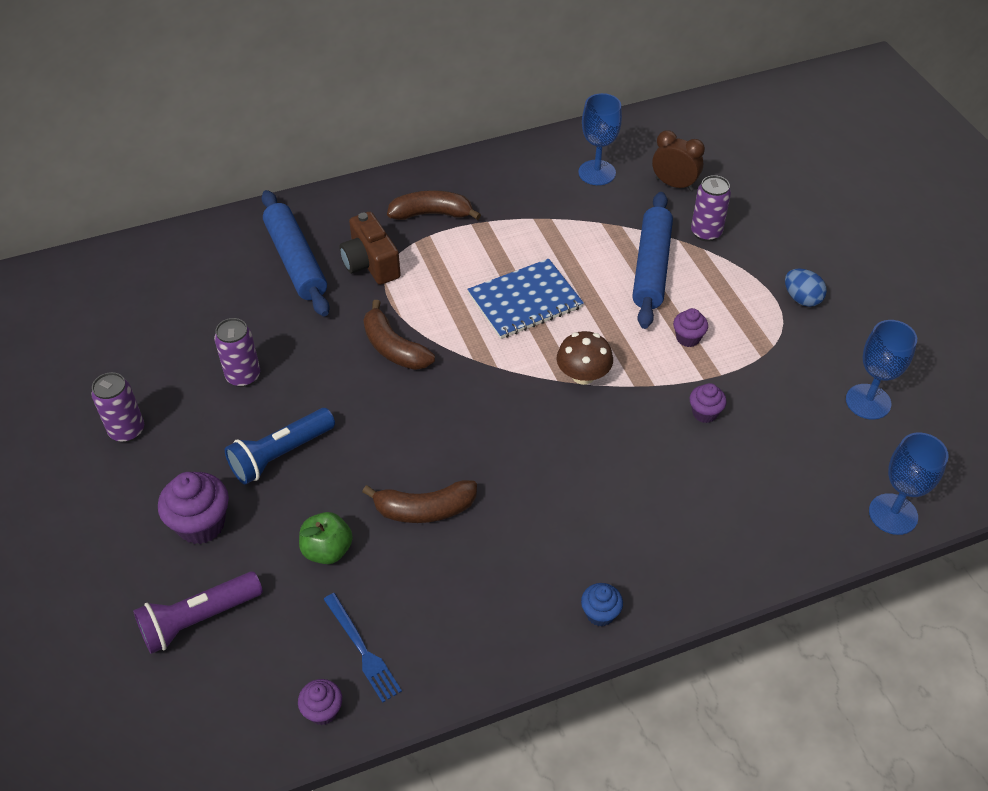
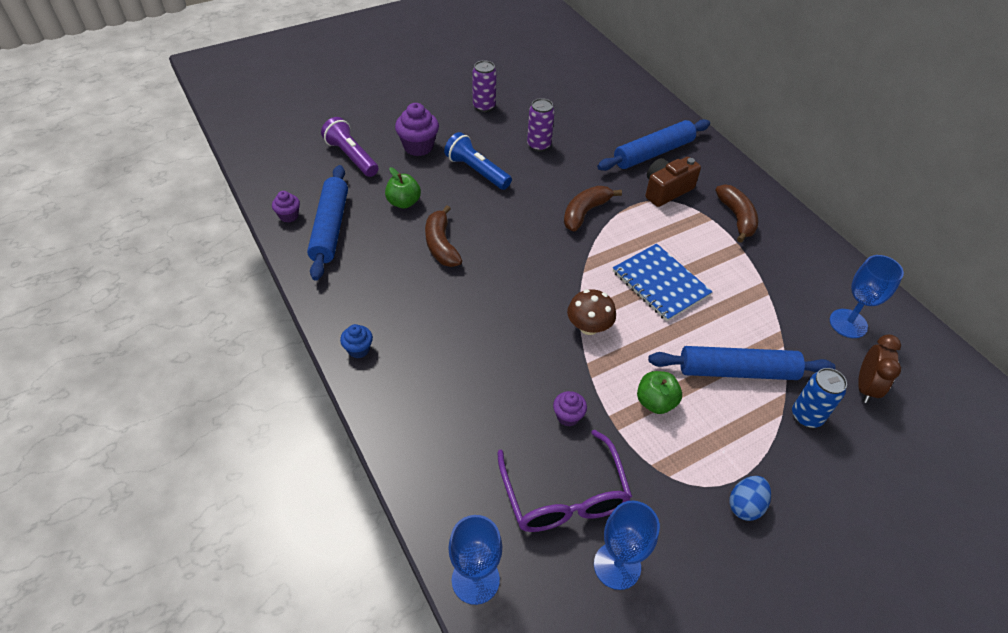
camera: 80 degrees right, 0 degrees up
(362, 650) = (330, 228): blue fork -> blue rolling pin
(688, 338) = (655, 402): purple cupcake -> green apple
(706, 232) = (806, 416): purple can -> blue can
(798, 430) = (564, 495): none -> purple glasses

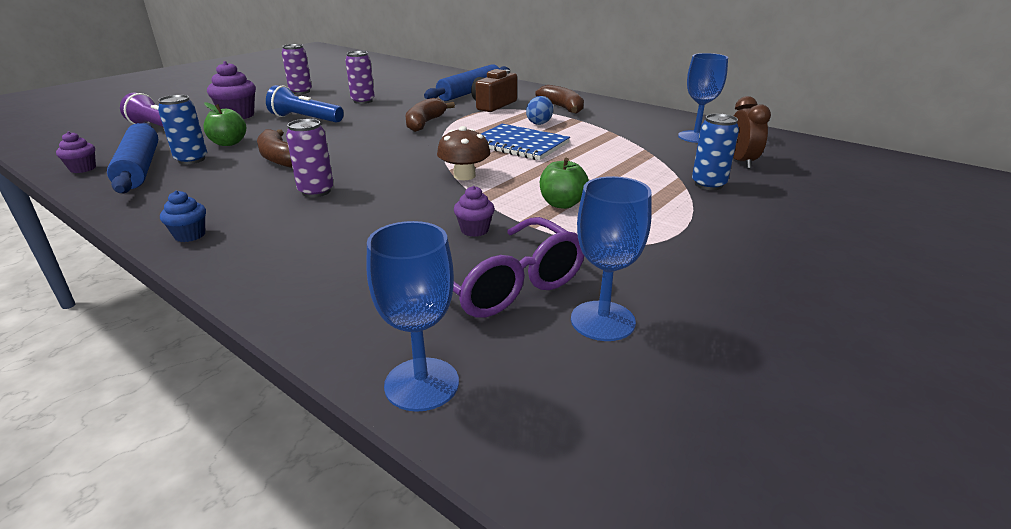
camera: 20 degrees left, 20 degrees down
(371, 225) = (191, 160): none -> blue can
(460, 313) = (316, 191): none -> purple can
(737, 371) = (625, 174): blue rolling pin -> none
(745, 505) = (703, 245): blue egg -> blue egg (539, 123)

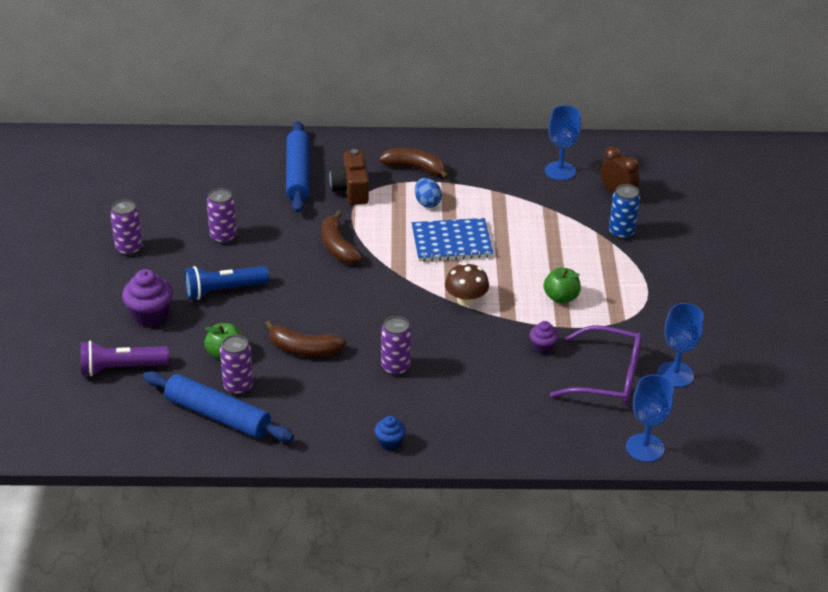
camera: 40 degrees left, 10 degrees up
(83, 169) = (174, 440): purple cupcake -> none
(191, 160) = (238, 386): blue can -> purple can

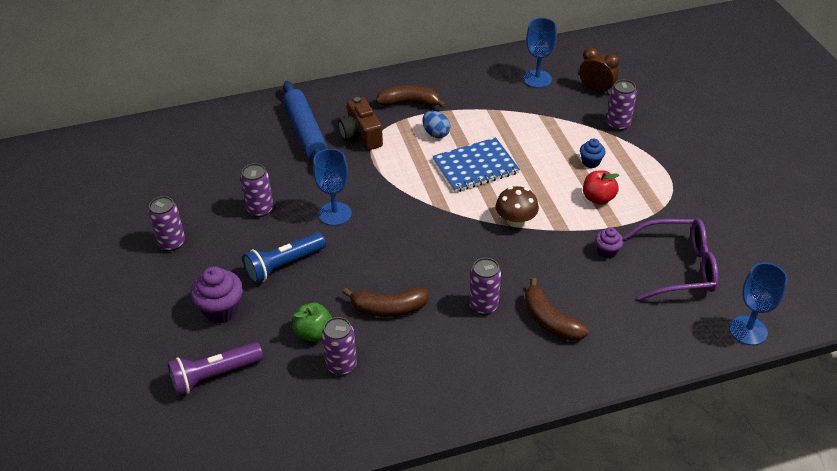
camera: 15 degrees left, 5 degrees up
(217, 415) = (334, 403): blue rolling pin -> none
(338, 247) = (374, 195): brown banana -> brown banana (550, 320)
(390, 443) = (515, 388): blue cupcake -> blue cupcake (590, 162)
(561, 297) = (598, 198): green apple -> red apple
(621, 232) = (618, 124): blue can -> purple can
(675, 374) = (735, 249): blue goblet -> blue goblet (335, 214)

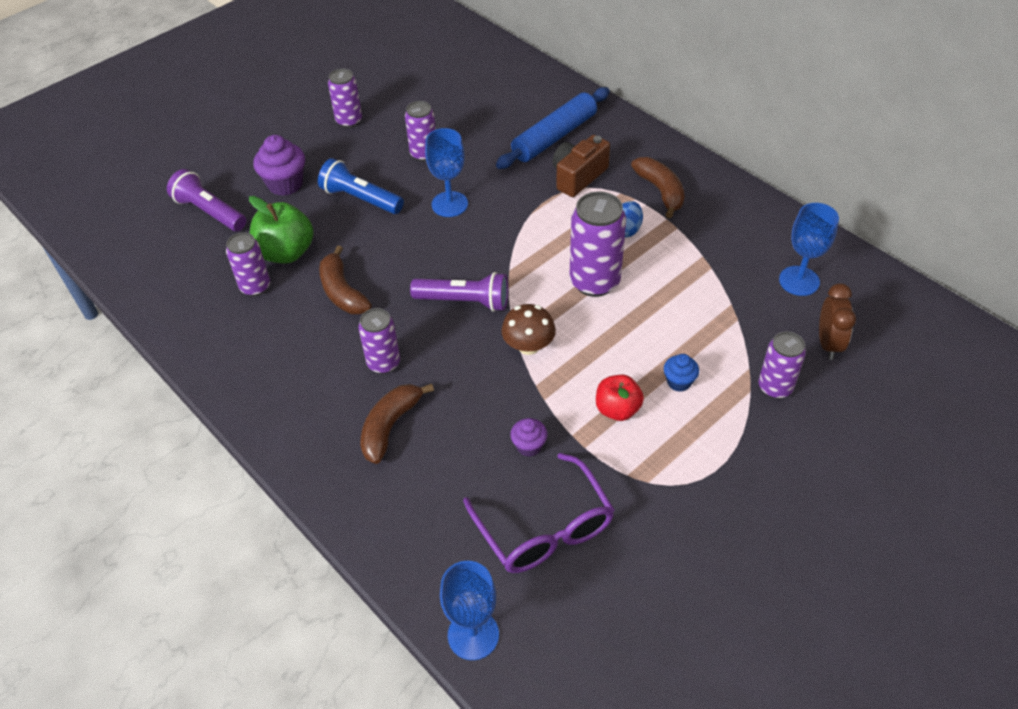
camera: 65 degrees right, 5 degrees up
(313, 333) = (286, 252): green apple -> green apple, size x1.51
(449, 240) = (464, 301): none -> purple flashlight
(475, 167) = (594, 282): blue notebook -> purple can

